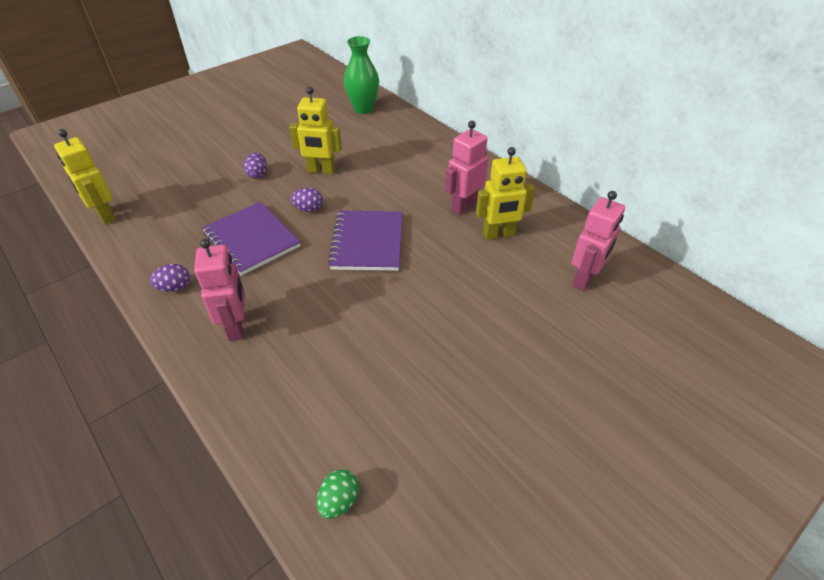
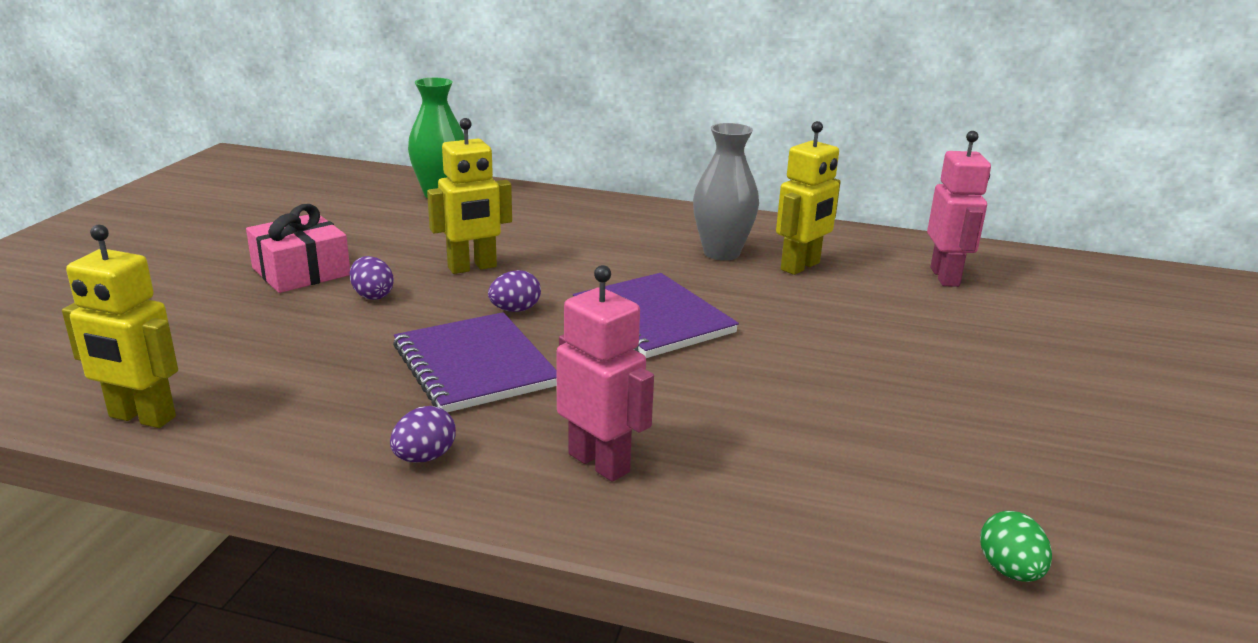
camera: 35 degrees left, 20 degrees down
(245, 146) = (301, 271): none -> pink gift
(251, 240) = (475, 366): purple notebook -> purple notebook turned 45 degrees clockwise
(464, 206) = (721, 253): pink robot -> grey vase

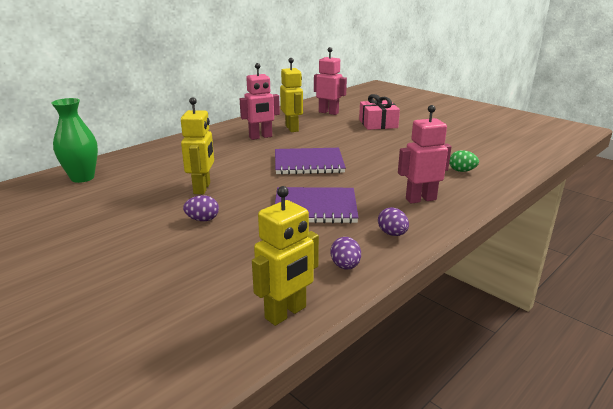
camera: 60 degrees left, 0 degrees up
(301, 271) = (137, 236): pink gift -> pink gift (378, 124)
(515, 310) = (266, 188): purple egg -> purple egg (345, 266)
(721, 253) = (260, 137): grey vase -> pink robot
(1009, 571) = (515, 158): green egg -> green egg (461, 171)

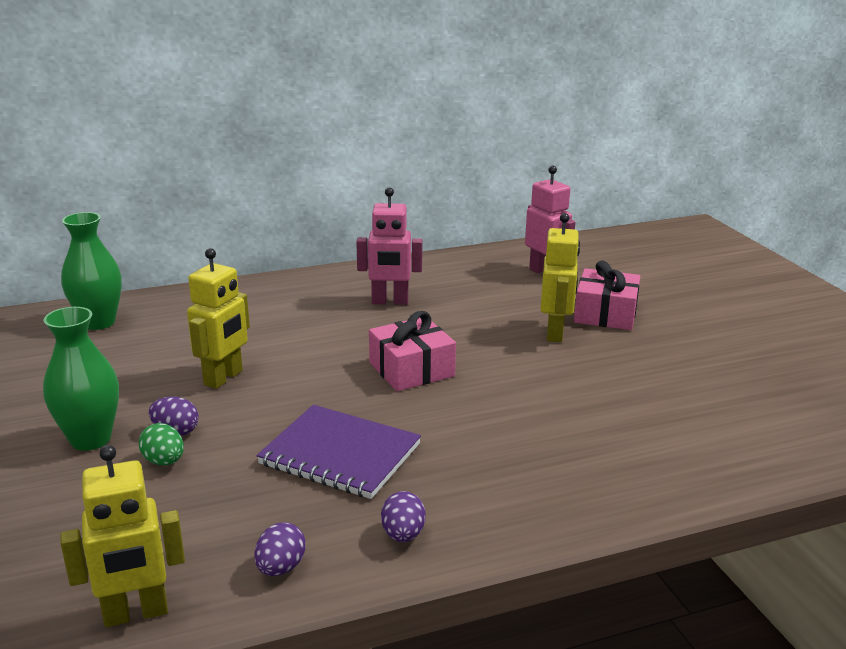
camera: 25 degrees right, 0 degrees up
(148, 236) = (90, 439): none -> green vase
(292, 128) = (453, 295): yellow robot -> yellow robot (555, 333)
(308, 163) = (411, 369): purple notebook -> pink gift
(420, 199) = (515, 484): pink robot -> none
(461, 171) = (648, 447): green egg -> green egg (164, 461)

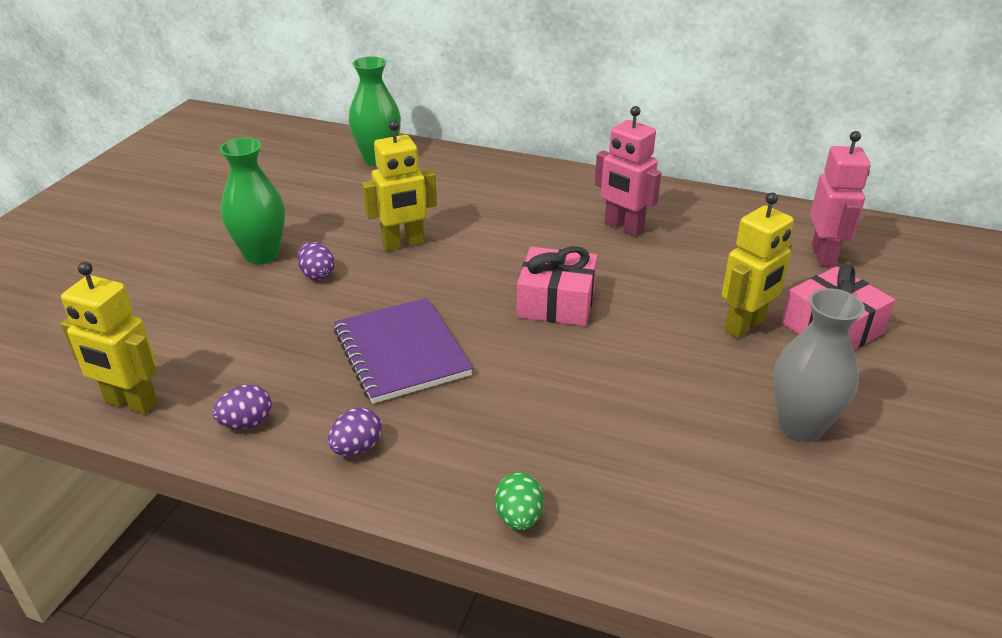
camera: 40 degrees right, 10 degrees up
(164, 461) = (282, 295): green egg -> green egg (519, 517)
(662, 376) = (801, 426): none -> grey vase

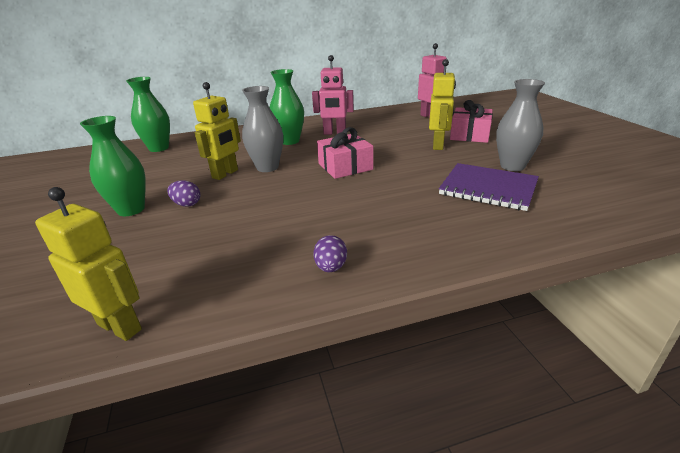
camera: 35 degrees left, 5 degrees down
(131, 403) = (120, 326): yellow robot -> yellow robot turned 135 degrees counterclockwise
(246, 423) = (237, 292): purple egg -> none
(401, 352) = (292, 215): purple notebook -> purple notebook (488, 188)
(461, 255) = (267, 167): none -> grey vase
(519, 517) = (463, 251): green egg -> none
(543, 217) = (290, 141): none -> green vase

